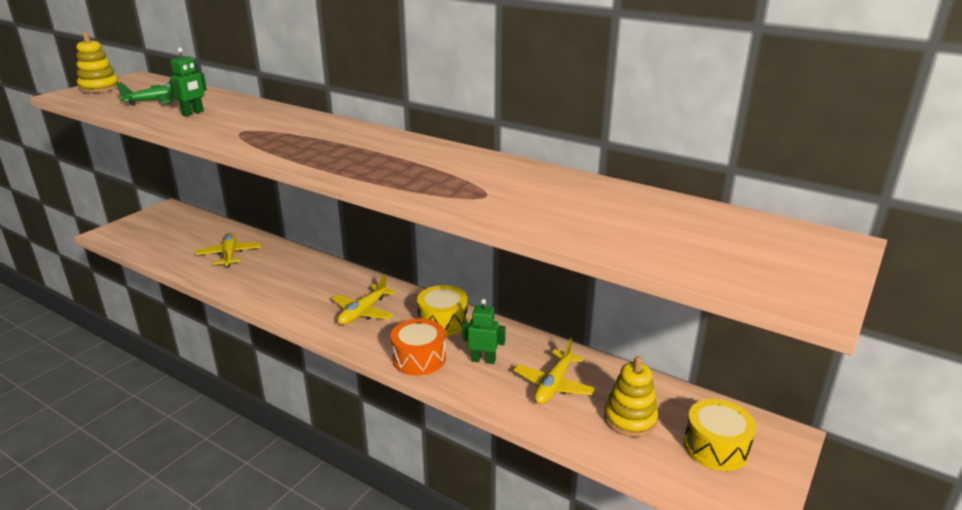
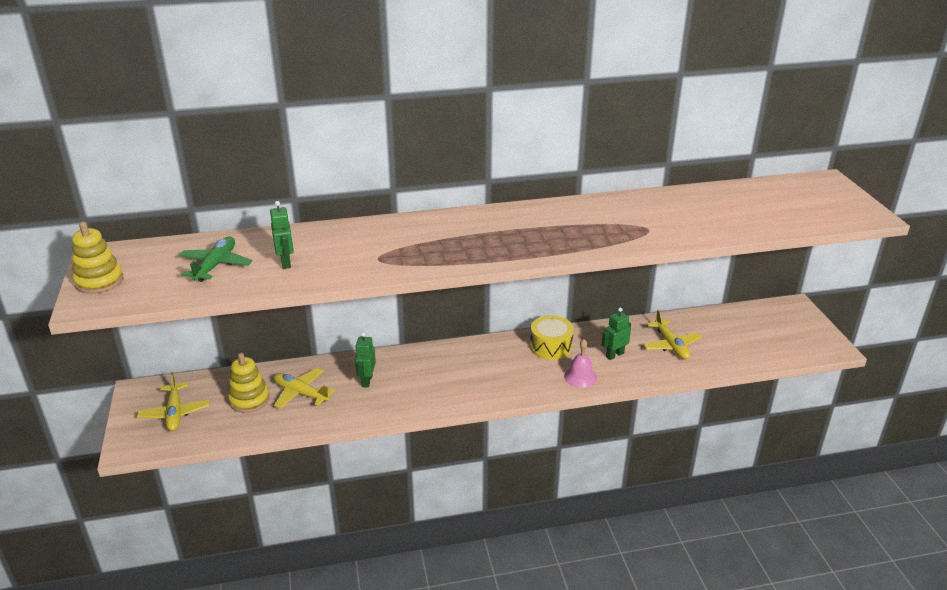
camera: 45 degrees left, 5 degrees up
(277, 269) = (367, 381): none -> green robot
(363, 312) = (491, 371): yellow plane -> yellow plane (175, 413)
(419, 358) = (580, 377): orange drum -> pink bell
(630, 419) = (730, 339): yellow stacking toy -> yellow stacking toy (249, 399)
(716, 447) = (780, 329): yellow drum -> none

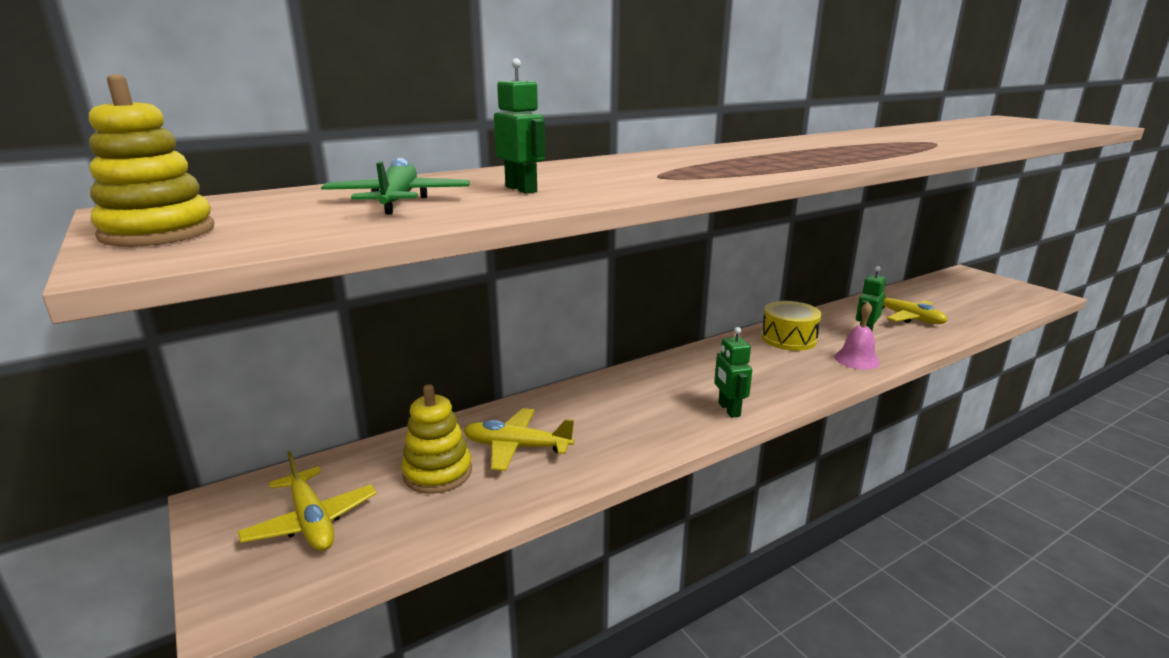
camera: 20 degrees left, 10 degrees down
(367, 381) = (601, 413): green robot -> green robot (728, 409)

